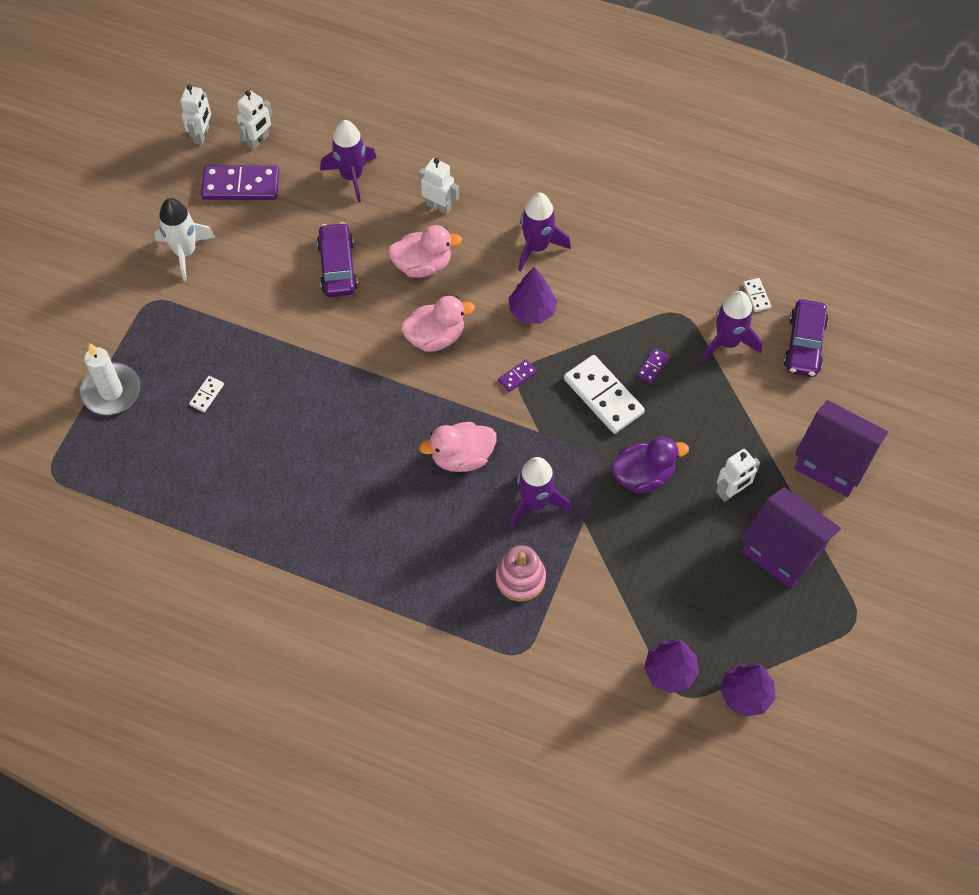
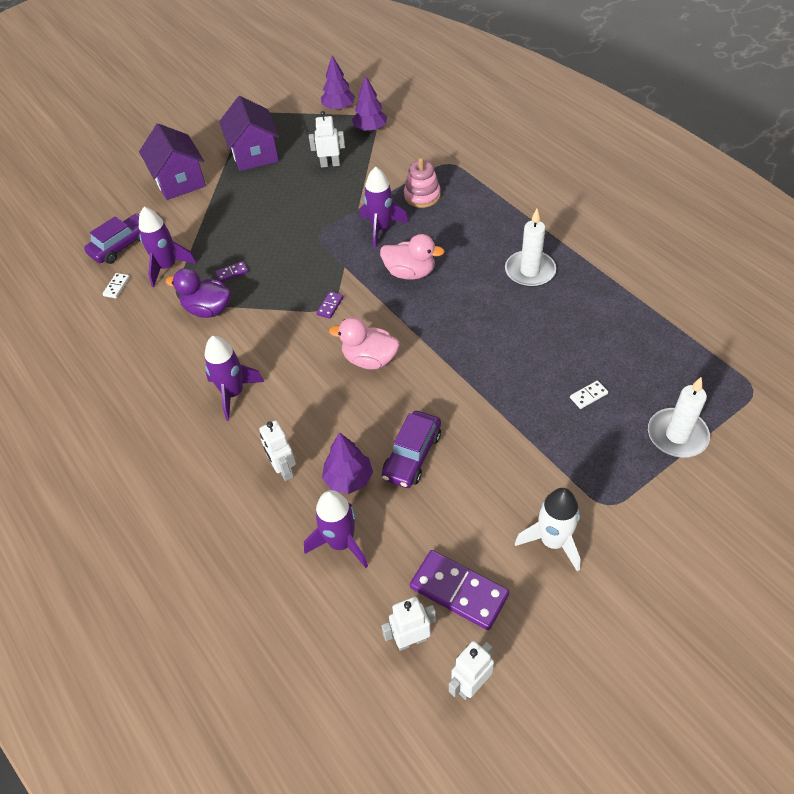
camera: 145 degrees left, 10 degrees down
(332, 520) = (530, 271): none -> white candle
(423, 265) = (337, 422): pink duck -> none
(517, 376) = (330, 306): purple domino -> purple domino turned 60 degrees counterclockwise
(532, 311) = (280, 346): purple tree -> purple tree (349, 479)
(603, 396) = (281, 269): white domino -> none
(643, 476) = (299, 217): purple duck -> purple duck (208, 309)
(731, 492) = (254, 189): white robot -> white robot (330, 164)

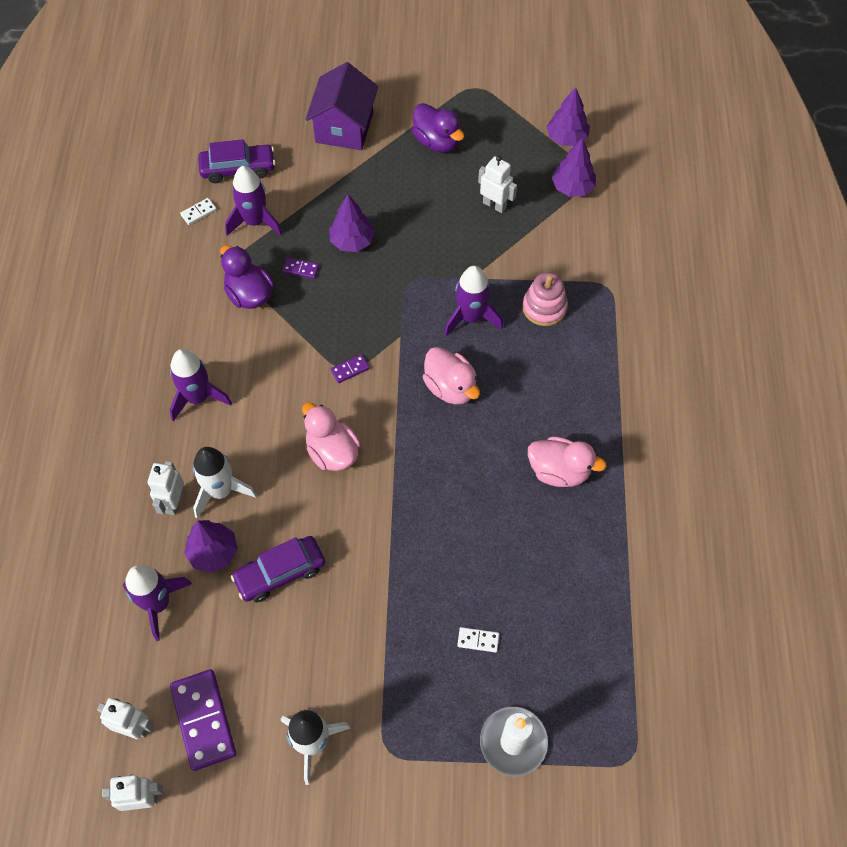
camera: 35 degrees right, 10 degrees up
(253, 237) = (352, 241): none -> purple tree
(254, 154) = (437, 141): purple house -> purple duck
(313, 437) = (221, 491): none -> white rocket
(530, 271) = (559, 471): white candle -> pink duck

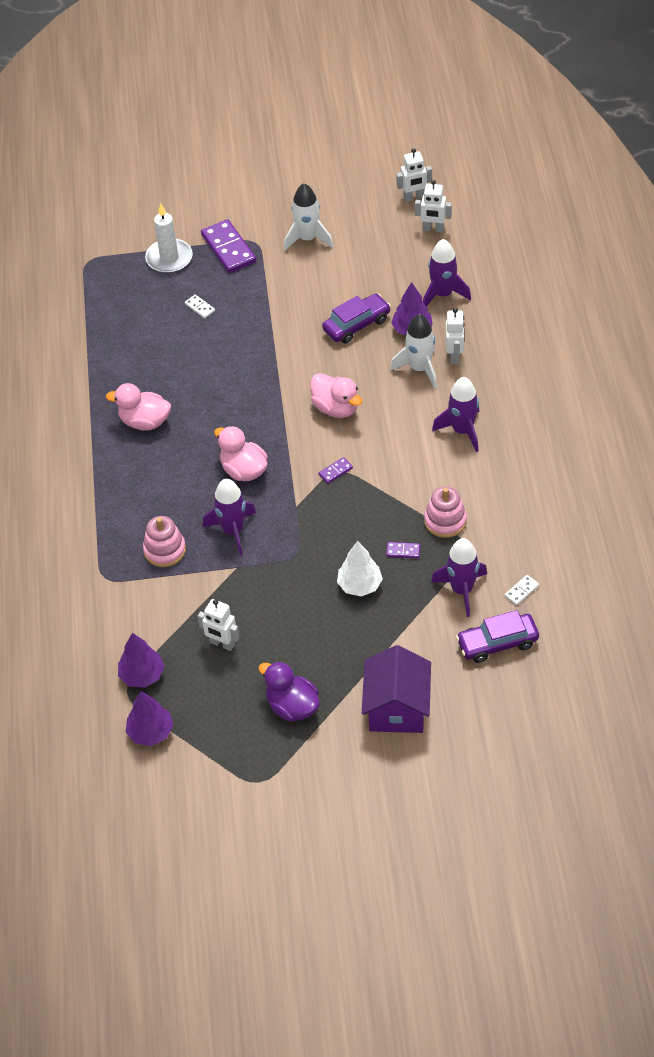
camera: 175 degrees right, 10 degrees down
(204, 720) = (386, 239): purple domino -> purple domino (228, 249)
(249, 294) = (445, 521): purple duck -> pink stacking toy
(352, 241) = (359, 585): purple tree -> white tree
(478, 640) = (200, 307): white domino -> white domino turned 45 degrees clockwise

